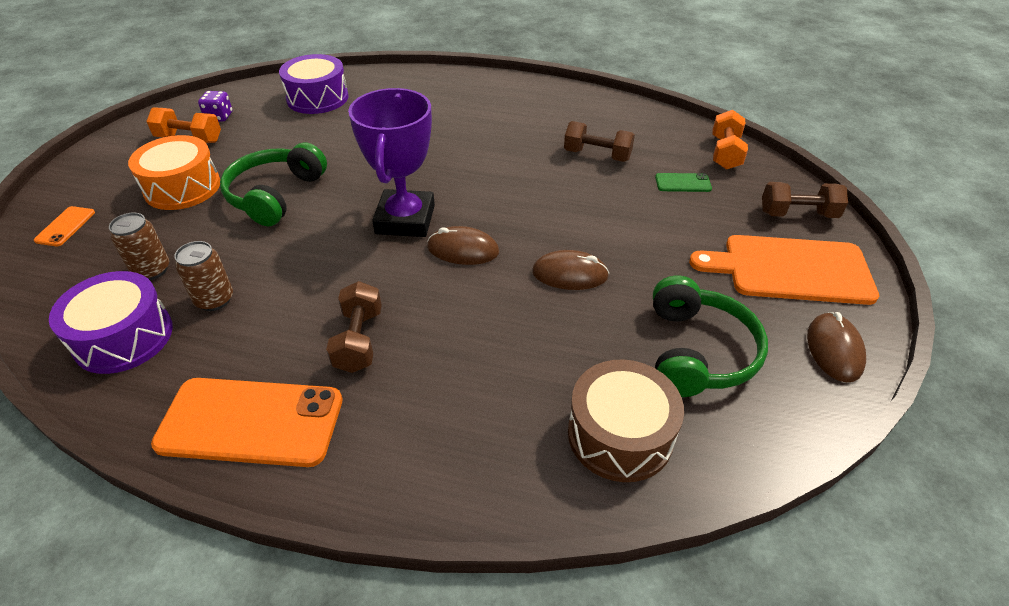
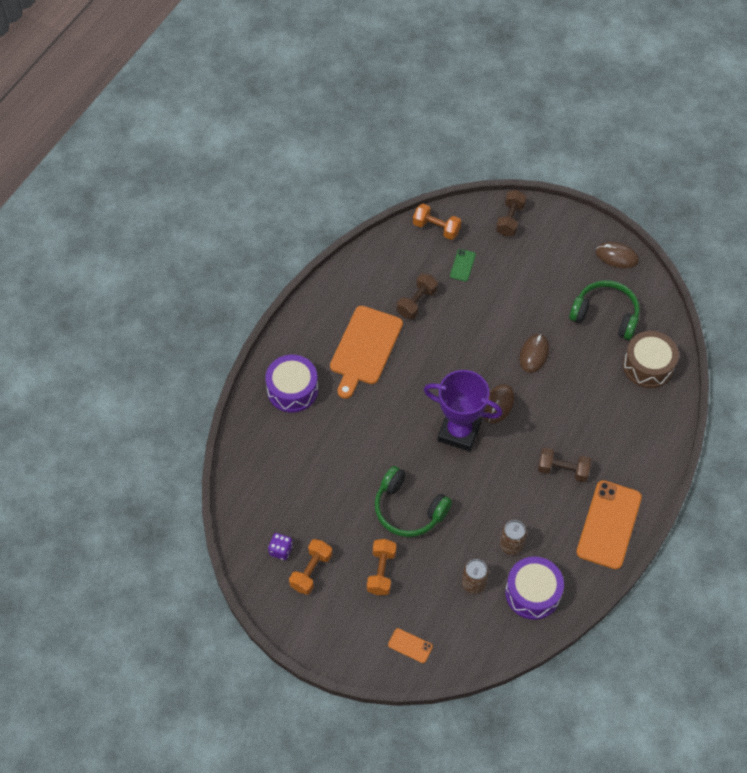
camera: 75 degrees left, 15 degrees up
(182, 187) = (381, 572): orange drum -> orange dumbbell
(317, 98) = (272, 474): purple drum -> purple drum (292, 390)
(790, 269) = (556, 246): orange cutting board -> orange cutting board (365, 348)

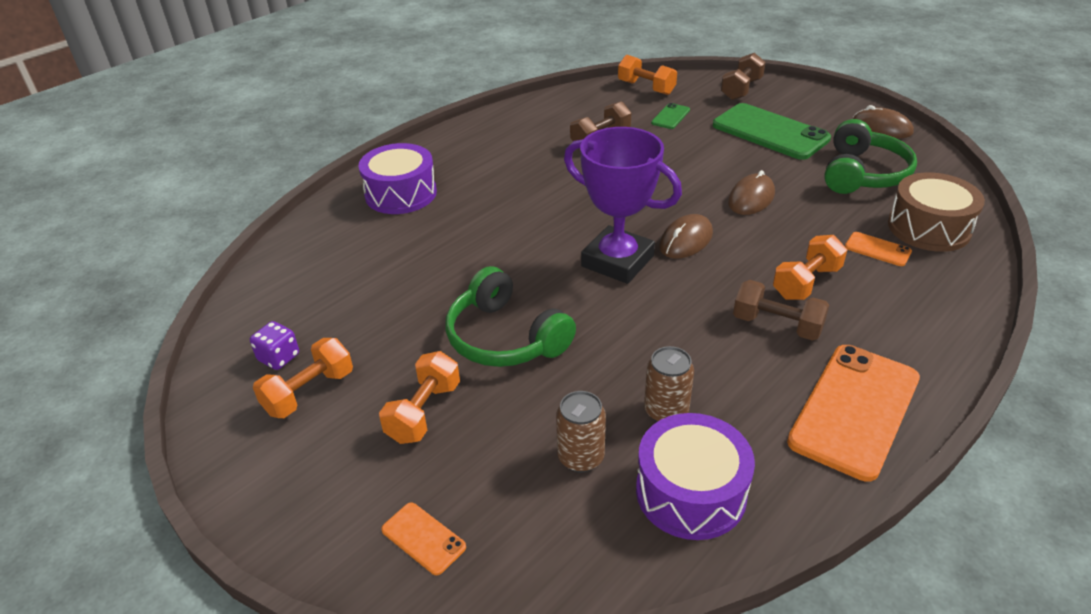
camera: 15 degrees right, 20 degrees down
(365, 348) = (515, 169): orange cutting board -> none
(538, 274) = (770, 132): none -> green phone
(576, 431) = (806, 282): none -> orange dumbbell
(605, 315) = (863, 174): green headphones -> green headphones turned 75 degrees clockwise
(617, 392) = (877, 249): none -> orange phone

